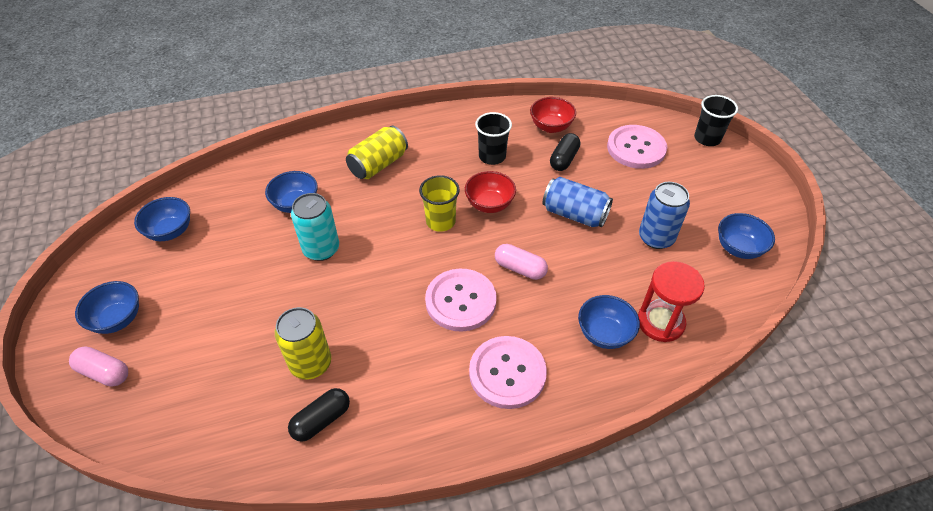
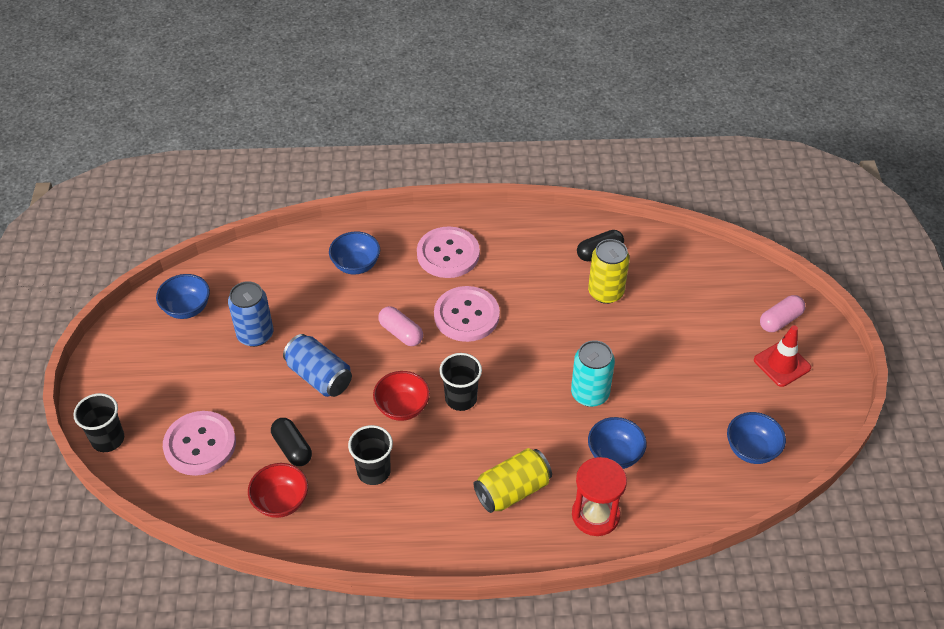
camera: 165 degrees left, 0 degrees up
(104, 372) = (780, 320): pink capsule -> pink capsule turned 75 degrees counterclockwise
(118, 319) = (782, 364): blue bowl -> red traffic cone
(440, 221) = (461, 398): yellow cup -> black cup
(564, 159) = (292, 448): black capsule -> black capsule turned 75 degrees counterclockwise
(660, 322) = (304, 264): red hourglass -> red hourglass (595, 515)

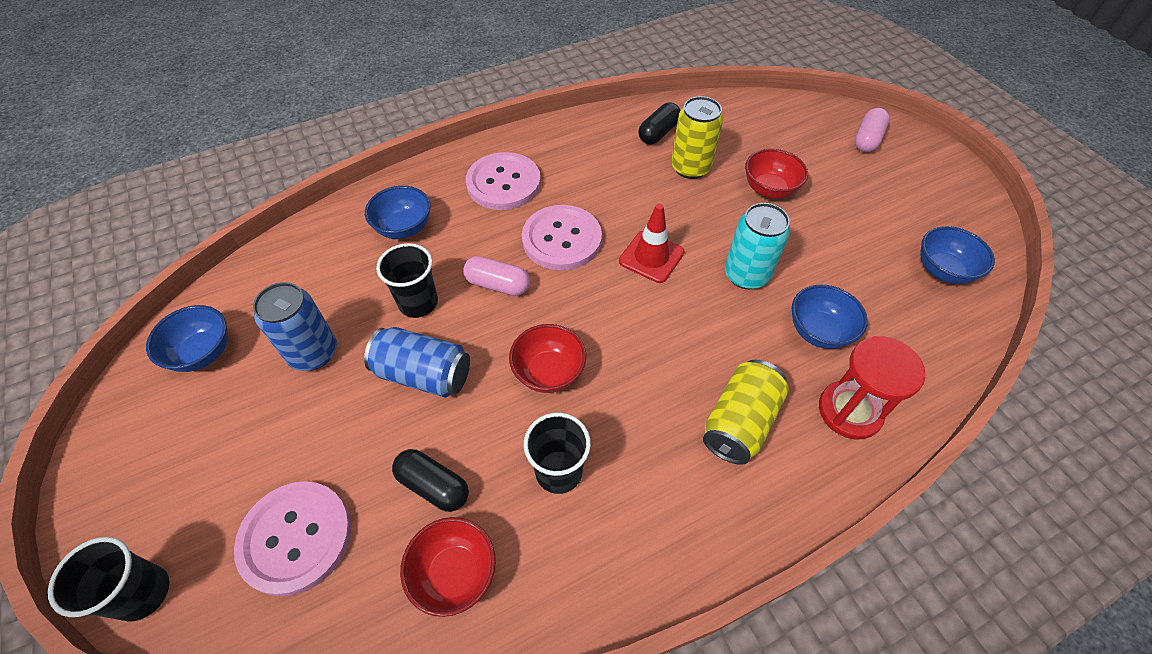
camera: 25 degrees left, 5 degrees up
(461, 398) = (611, 334): black cup -> black cup (418, 303)
(658, 334) = (769, 189): none -> red bowl
(782, 364) = (901, 177): red traffic cone -> red traffic cone (651, 257)

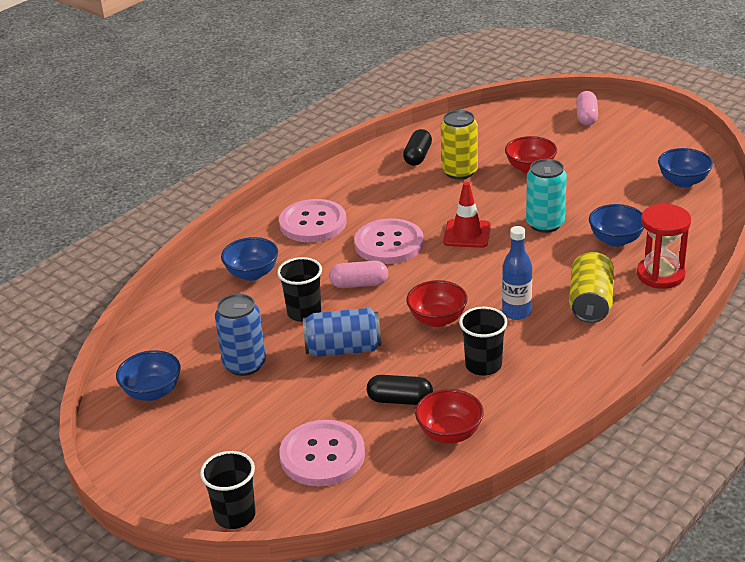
camera: 20 degrees left, 20 degrees down
(643, 400) = (516, 312): none -> blue bottle

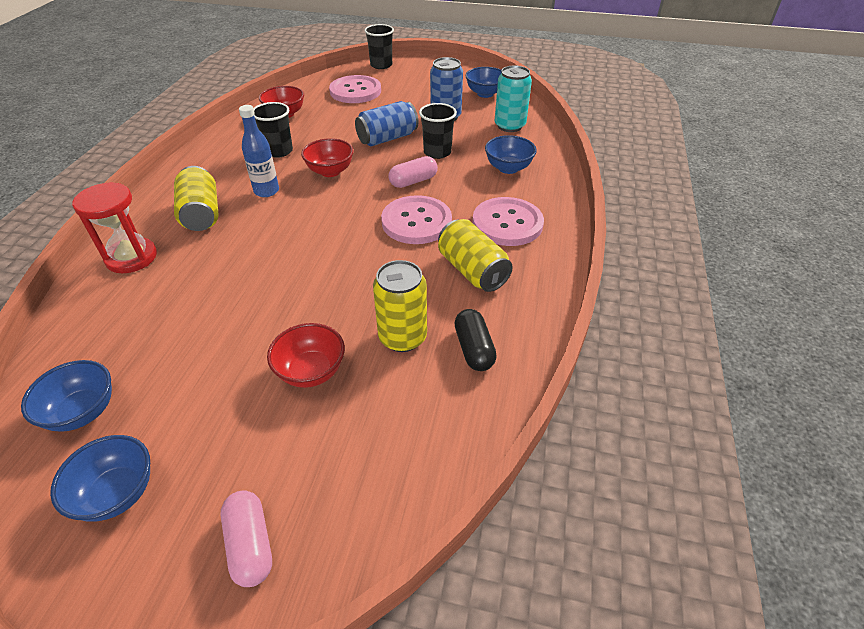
camera: 150 degrees right, 10 degrees up
(376, 197) = (472, 270): none -> yellow can
(400, 400) = (327, 122): black capsule -> none
(467, 234) = (346, 252): red traffic cone -> none
(545, 224) = (265, 286): turquoise can -> turquoise can (509, 126)
(616, 240) = (180, 286): blue bowl -> blue bowl (117, 493)

